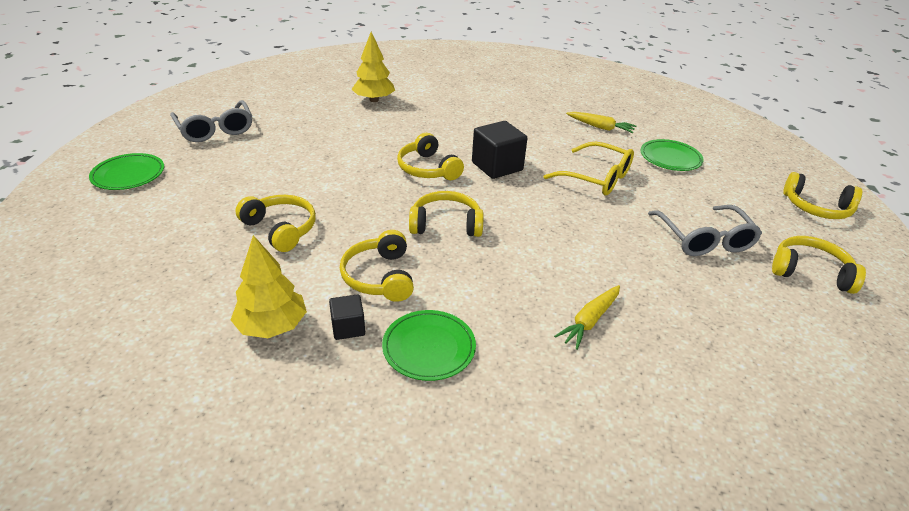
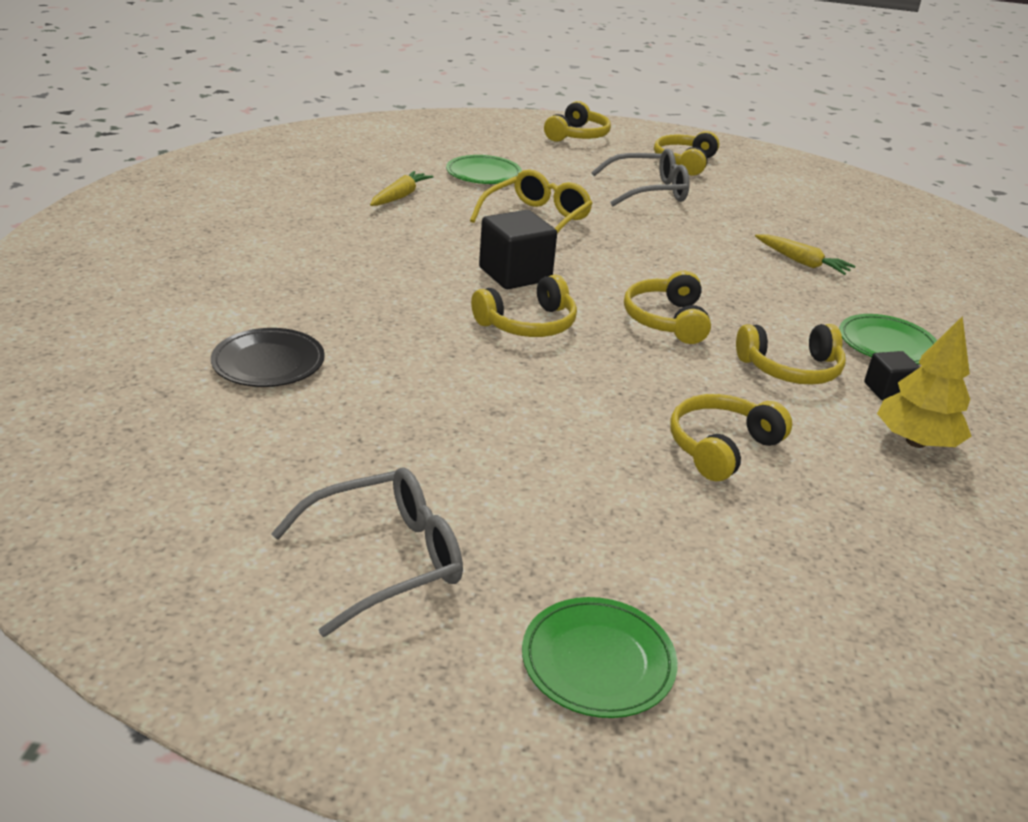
camera: 90 degrees left, 5 degrees down
(374, 100) = (268, 363): yellow tree -> black plate

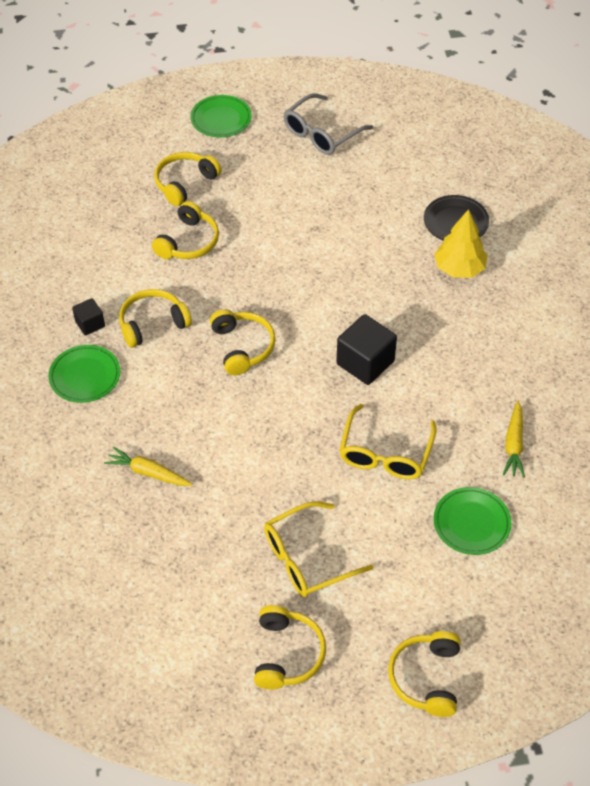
camera: 165 degrees right, 20 degrees up
(528, 324) = (331, 308): yellow headphones -> yellow headphones (185, 183)
(648, 191) = (307, 558): grey glasses -> yellow glasses
(916, 442) = (77, 282): yellow tree -> yellow tree (459, 268)

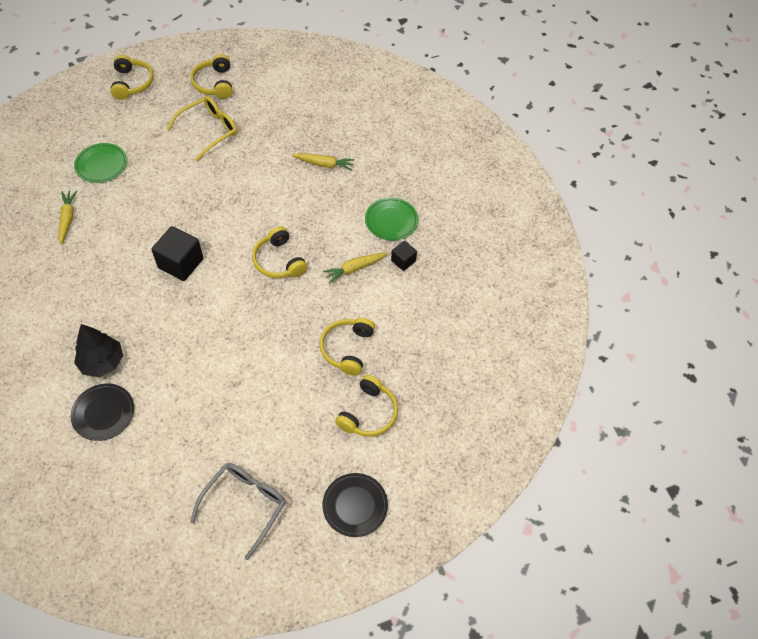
camera: 165 degrees right, 5 degrees up
(152, 324) = (354, 269): yellow headphones -> yellow carrot
(221, 119) = (355, 505): green plate -> black plate
(385, 453) = (161, 200): yellow glasses -> none
(459, 268) = (102, 362): yellow tree -> black tree

